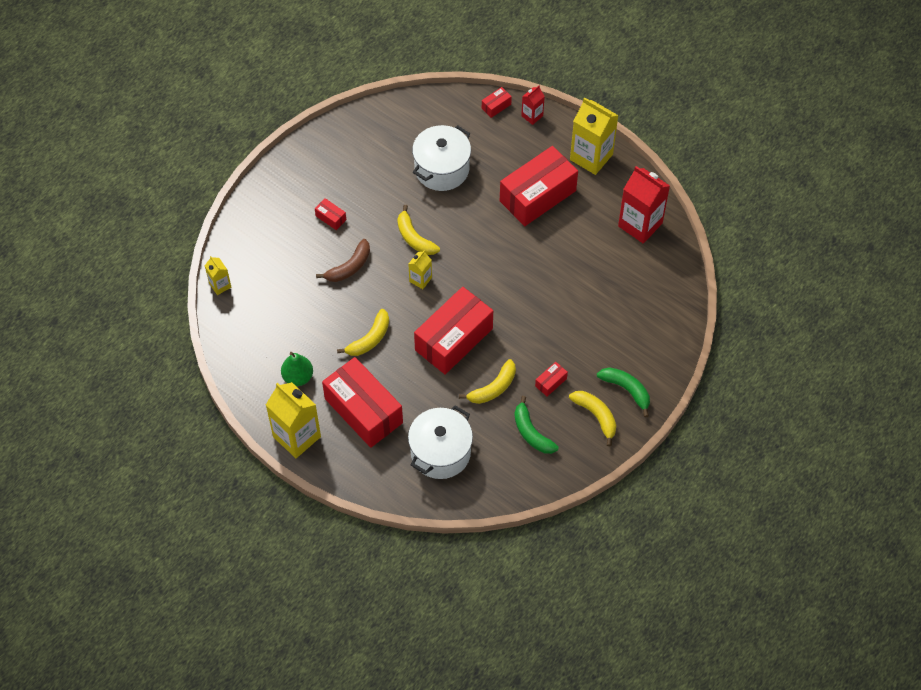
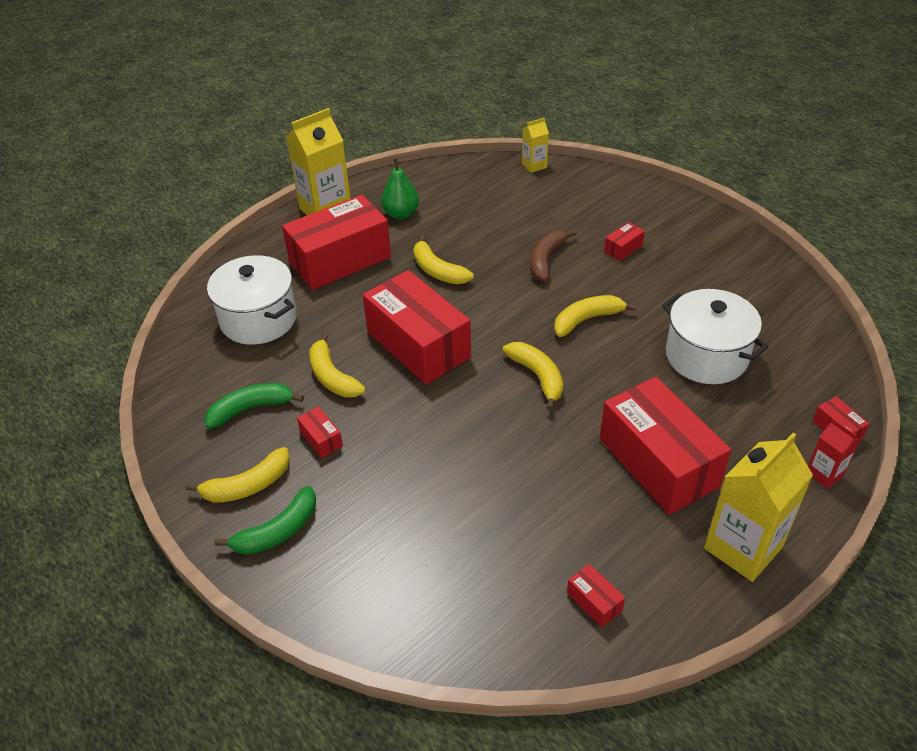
camera: 100 degrees right, 15 degrees down
(349, 267) = (546, 260): brown banana -> brown banana turned 60 degrees clockwise
(420, 279) = (518, 320): yellow carton -> none
(475, 263) = (538, 377): none -> yellow banana
(640, 225) = (594, 602): red carton -> red box

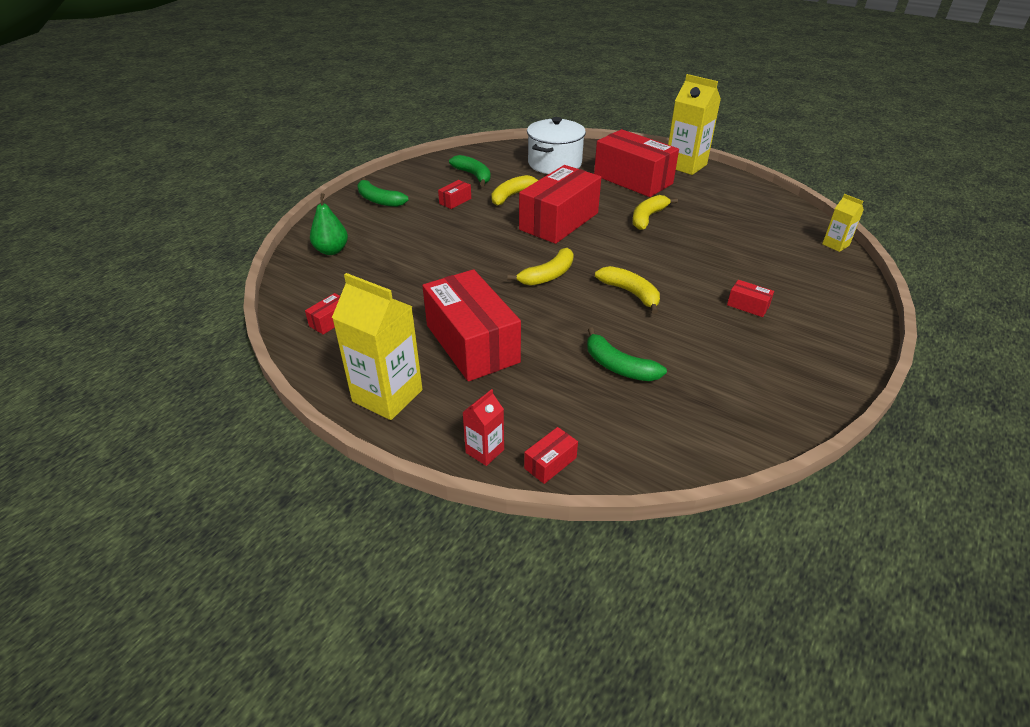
camera: 75 degrees right, 5 degrees down
(248, 485) = (412, 186): yellow banana -> none
(401, 214) = (706, 193): green pear -> green pear (331, 250)
(546, 260) = (698, 265): brown banana -> none
(658, 462) = (472, 343): red box -> red box turned 75 degrees counterclockwise
(706, 356) = (618, 366): white pot -> green banana

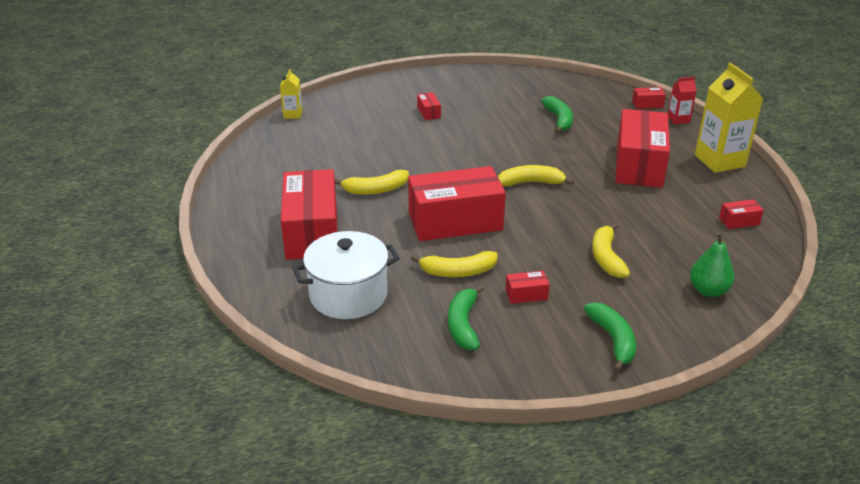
camera: 140 degrees left, 5 degrees down
(630, 293) = (489, 148): yellow banana -> yellow banana (606, 257)
(685, 165) = (231, 222): yellow carton -> none

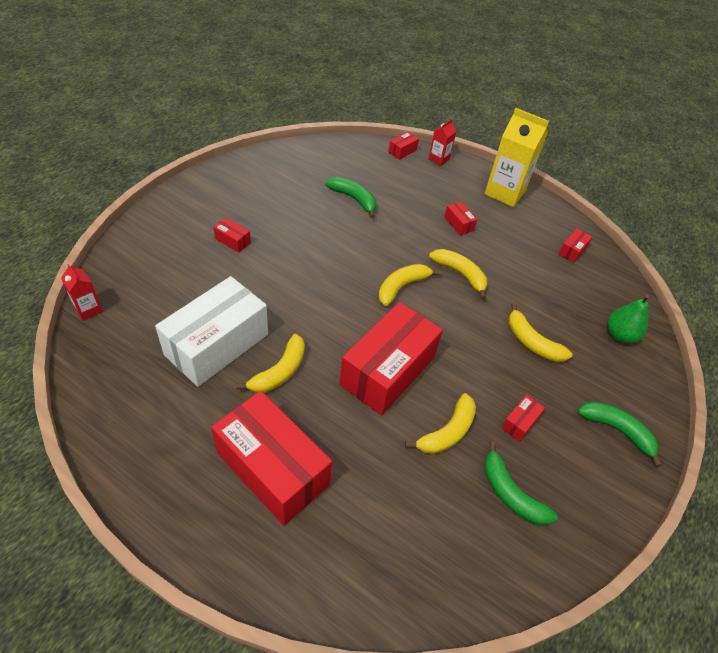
camera: 45 degrees left, 15 degrees up
(293, 114) = (88, 309): yellow carton -> red carton
(348, 295) = (387, 529): white pot -> none
(351, 160) = (217, 344): none -> white box
(595, 194) = (460, 274): none -> yellow banana
(639, 165) = (458, 224): red box -> red box, size x0.40

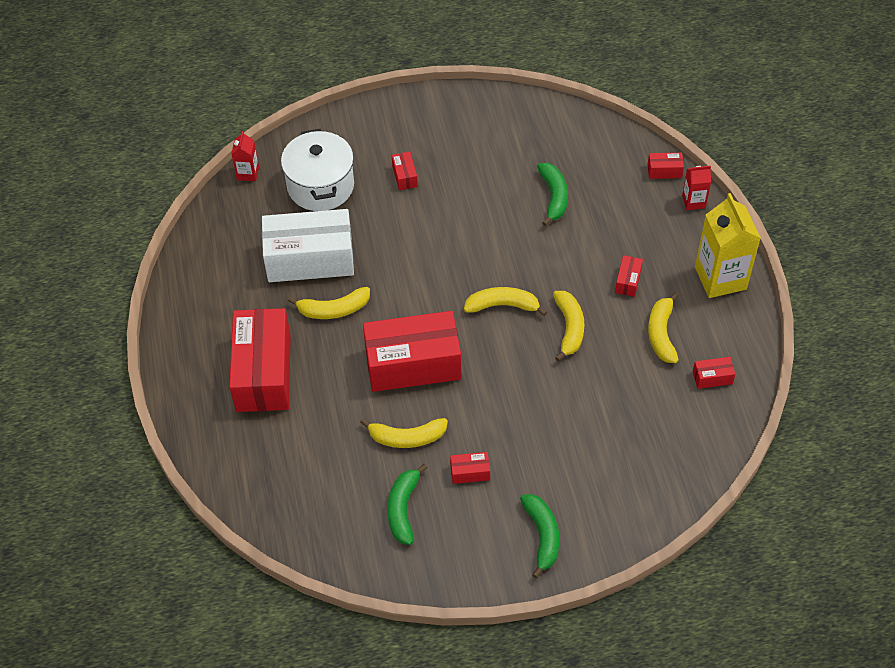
camera: 50 degrees right, 5 degrees up
(169, 284) = (320, 186): none -> white pot
(531, 342) = (560, 425): yellow banana -> yellow banana (661, 333)
(620, 335) = (651, 476): green pear -> none

